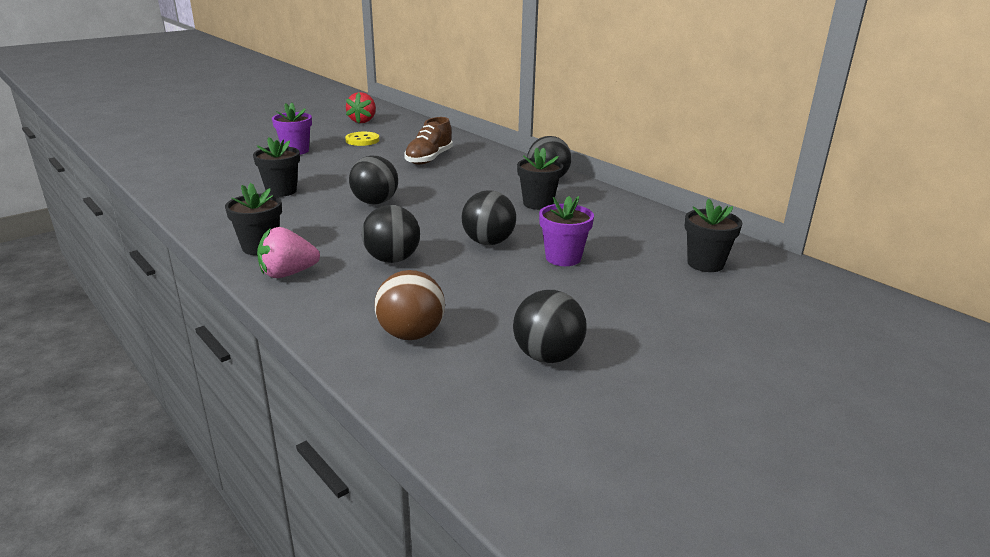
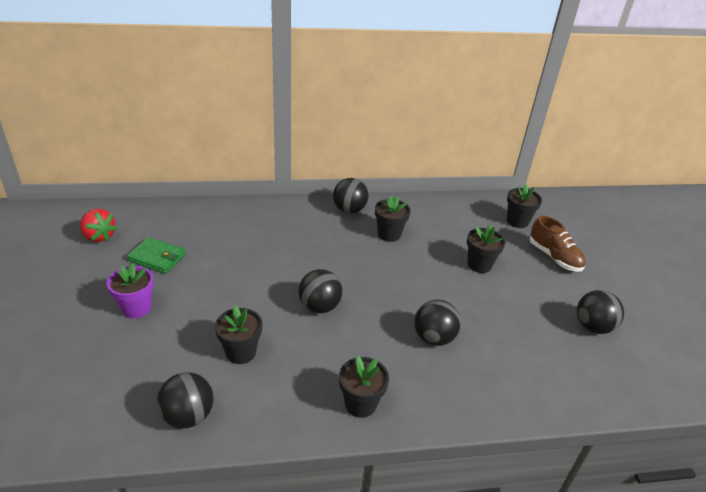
camera: 60 degrees left, 10 degrees up
(288, 274) = (423, 402): pink strawberry -> none
(362, 140) = (157, 257): yellow button -> green wallet
(411, 334) = (546, 371): brown ball -> none
(429, 159) = (250, 242): brown shoe -> brown shoe (554, 257)
(488, 242) = (436, 283): black ball -> black ball (188, 416)
(563, 258) = (479, 265): purple flower pot -> black flower pot

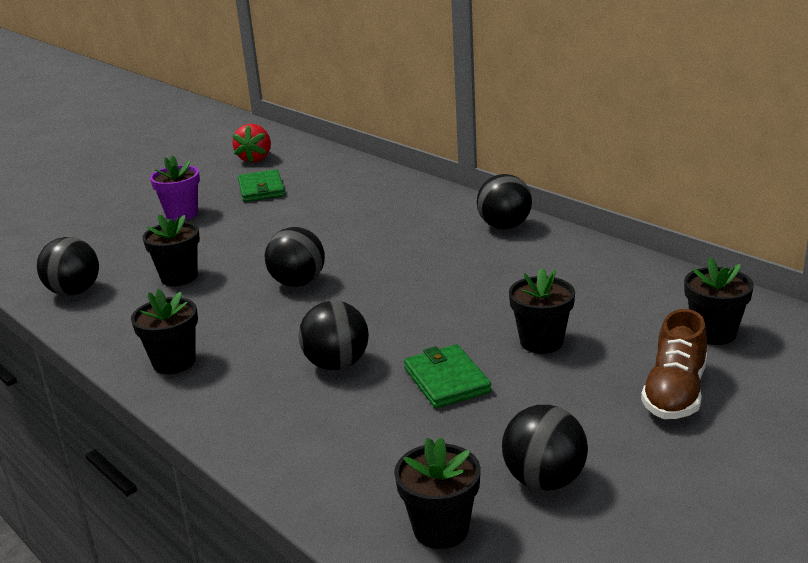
camera: 60 degrees right, 10 degrees down
(389, 234) = (498, 265): black flower pot -> black flower pot (441, 529)
(486, 310) = (446, 380): none -> green wallet

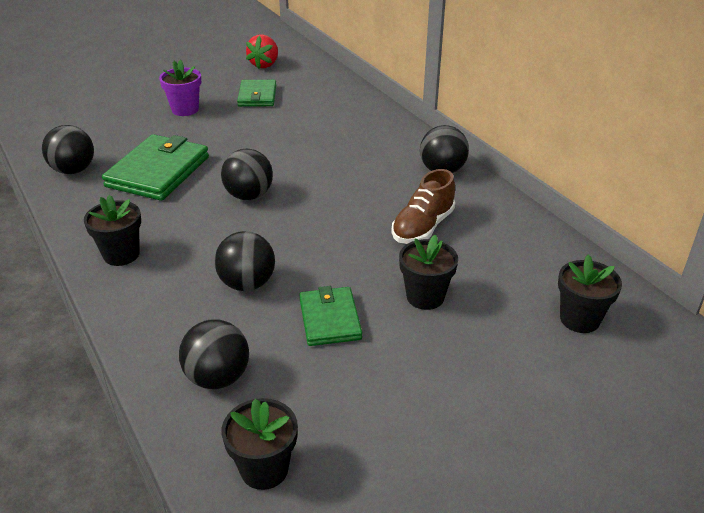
camera: 10 degrees right, 10 degrees up
(179, 277) = (158, 172): black flower pot -> green wallet
(544, 480) = (369, 440): black ball -> black ball (218, 377)
(675, 393) = (519, 375): brown shoe -> brown shoe (423, 227)

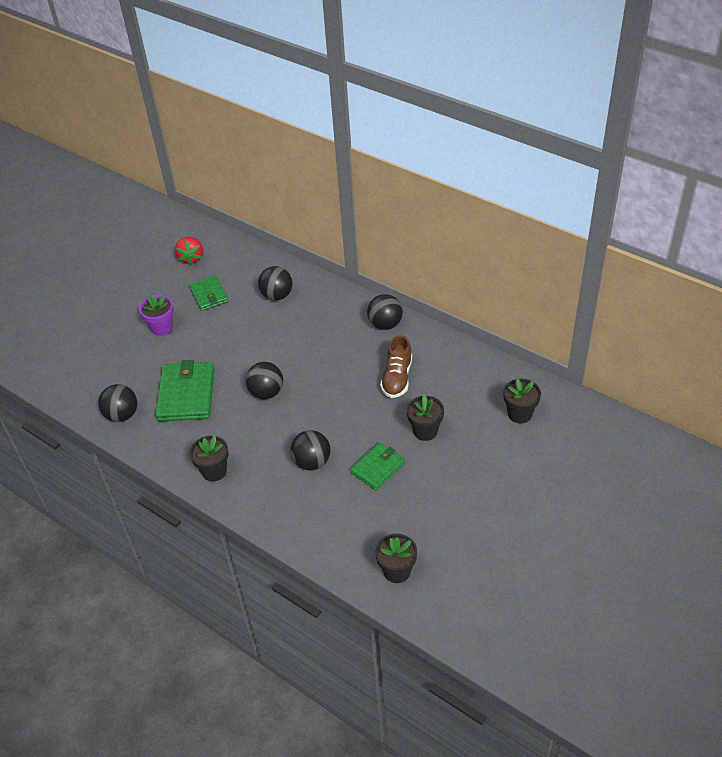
camera: 20 degrees left, 10 degrees up
(218, 377) = (337, 530): black ball -> black ball (277, 295)
(330, 319) = (377, 468): green wallet -> green wallet turned 75 degrees clockwise

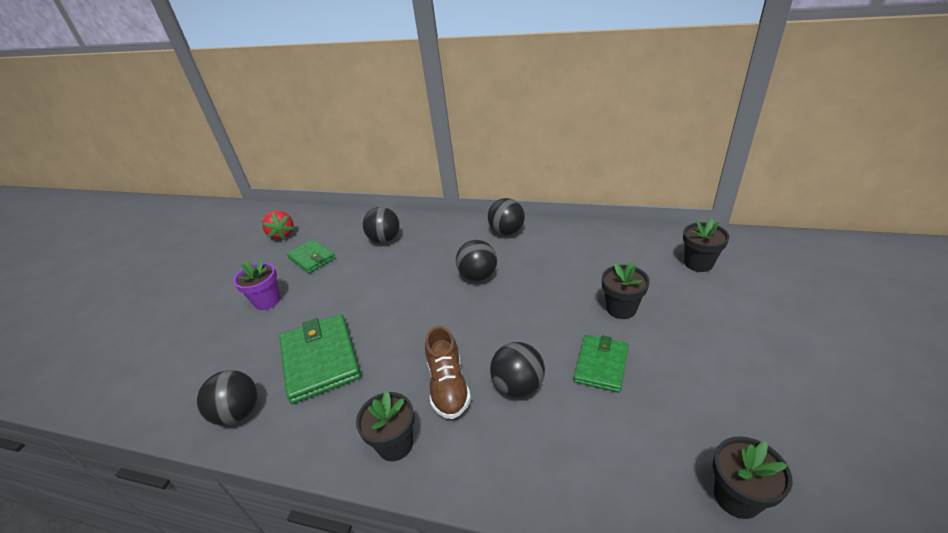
camera: 20 degrees left, 10 degrees down
(266, 392) = (418, 327): black ball -> black ball (478, 276)
(397, 378) = (552, 270): brown shoe -> brown shoe (448, 386)

